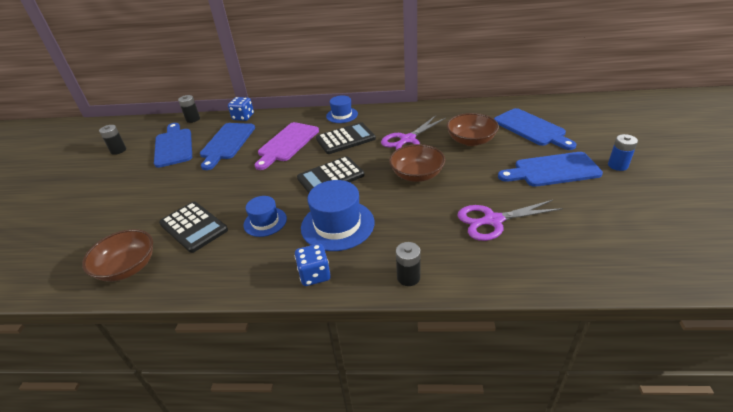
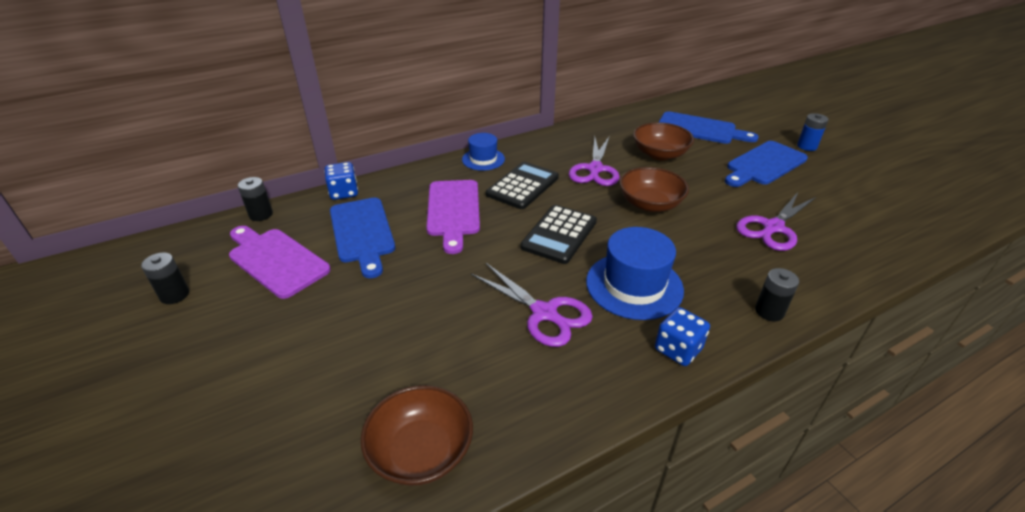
camera: 35 degrees left, 0 degrees up
(173, 146) = (275, 260): blue cutting board -> purple cutting board
(193, 227) = (454, 357): black calculator -> none
(265, 222) = (544, 313): blue hat -> purple scissors

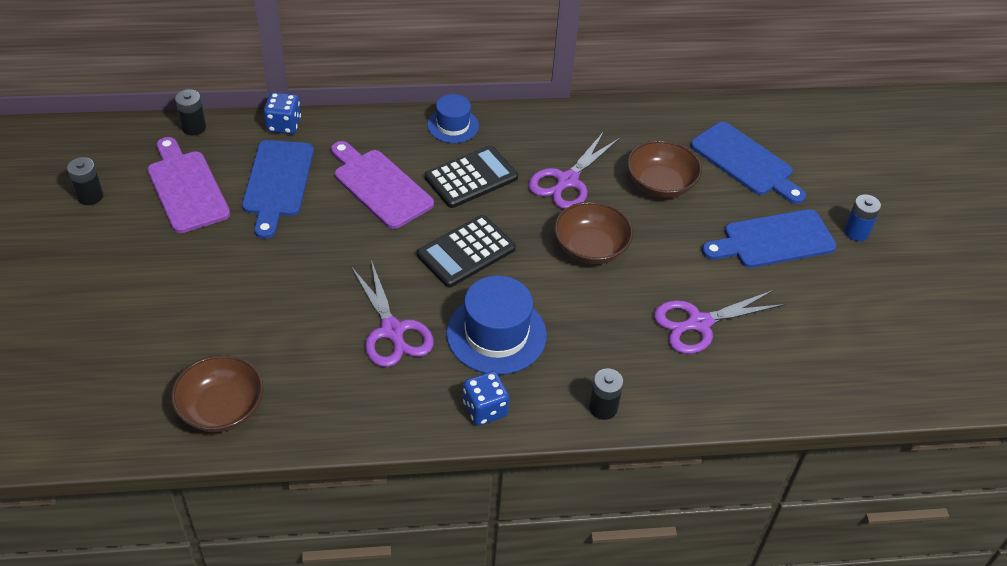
camera: 20 degrees right, 10 degrees up
(453, 211) = (379, 186): purple cutting board -> purple cutting board turned 120 degrees clockwise

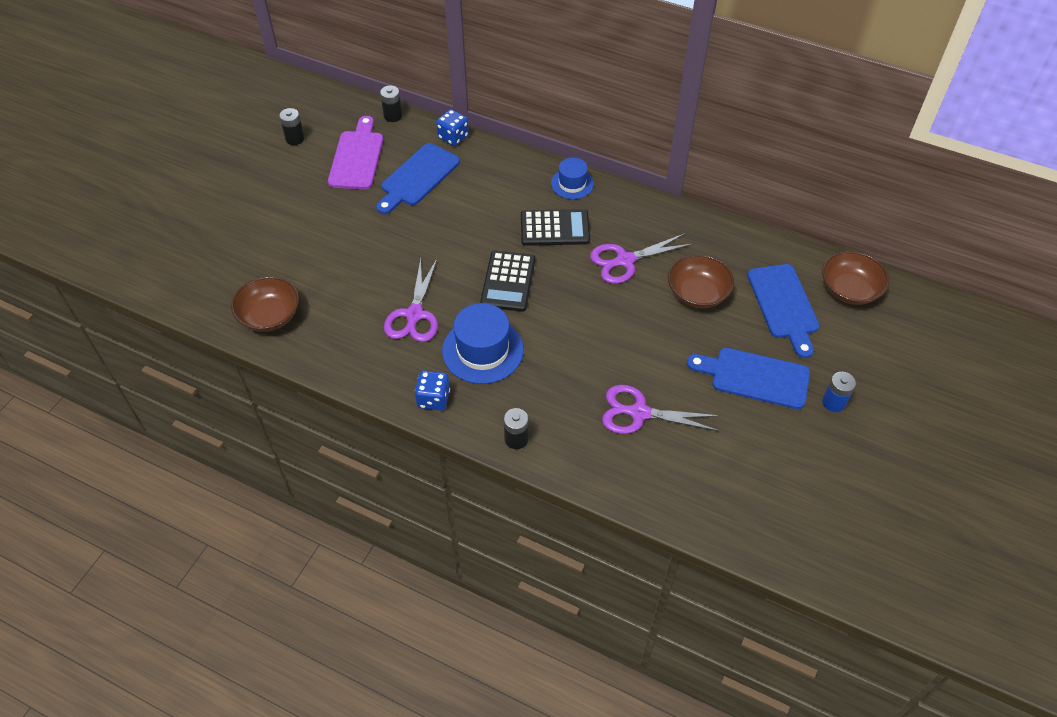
camera: 35 degrees right, 5 degrees up
(379, 186) = (484, 208): purple cutting board -> none
(466, 252) = (508, 281): black calculator -> black calculator turned 75 degrees counterclockwise
(590, 248) = (602, 319): brown bowl -> brown bowl (849, 290)

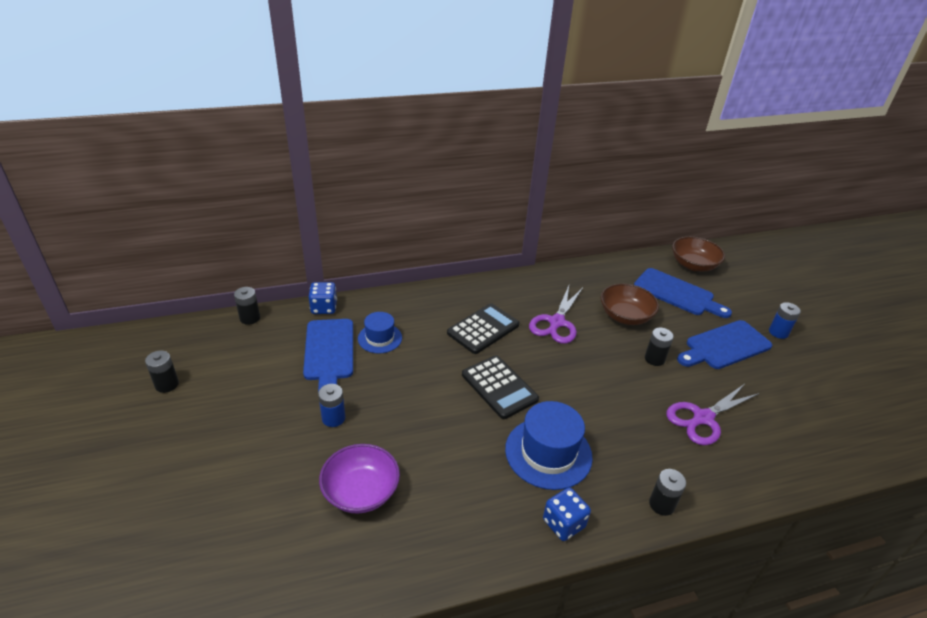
camera: 45 degrees left, 15 degrees down
(270, 316) = (322, 567): brown bowl -> none
(335, 288) = (361, 491): none -> purple bowl
(357, 157) = (252, 367): purple cutting board -> none
(369, 229) = (333, 418): none -> blue battery
(414, 315) = (460, 464): purple scissors -> none
(572, 184) = (456, 293): blue hat -> blue hat (380, 338)
(669, 344) = (654, 359): none -> black battery

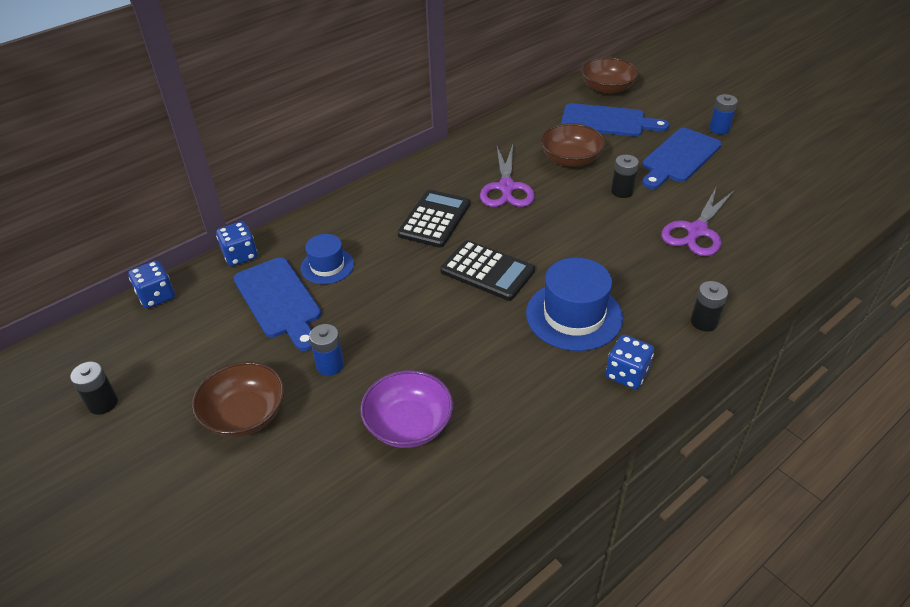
camera: 20 degrees left, 5 degrees up
(250, 318) = (156, 296): black battery -> blue dice
(251, 433) = (245, 415): none -> brown bowl

